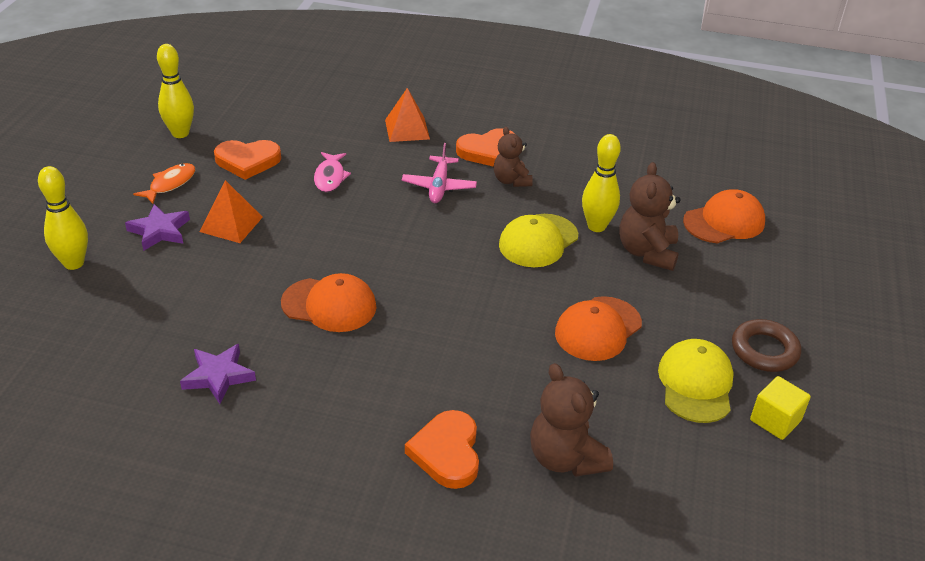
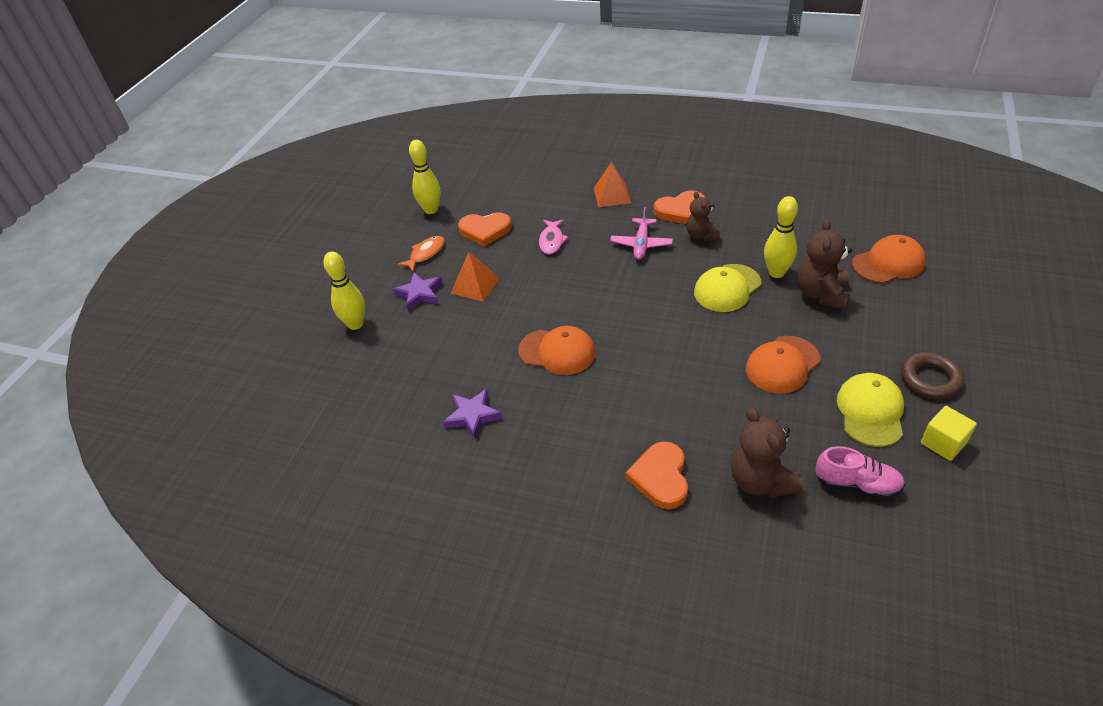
camera: 10 degrees right, 5 degrees up
(676, 464) = (857, 484): none -> pink shoe

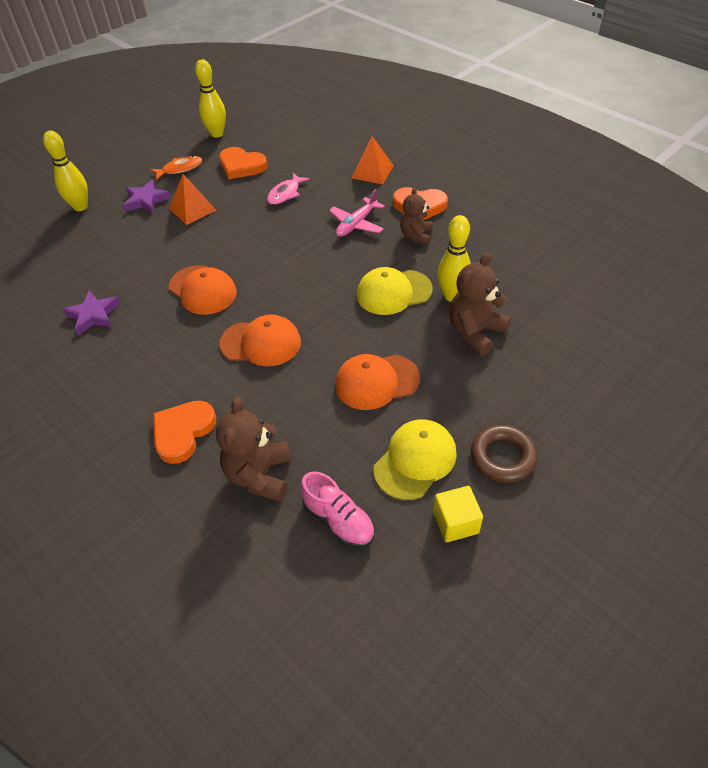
camera: 25 degrees right, 5 degrees up
(888, 263) = (570, 329): orange cap -> orange cap (261, 343)

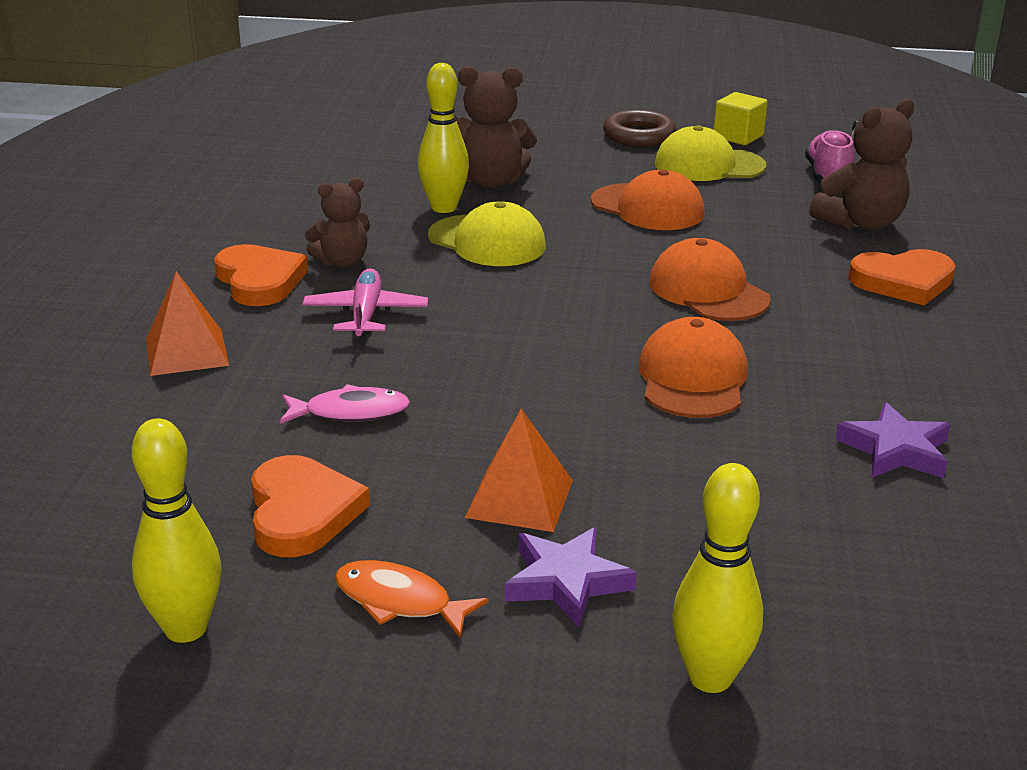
camera: 130 degrees left, 20 degrees down
(356, 224) = (366, 314): pink plane -> pink plane turned 90 degrees counterclockwise

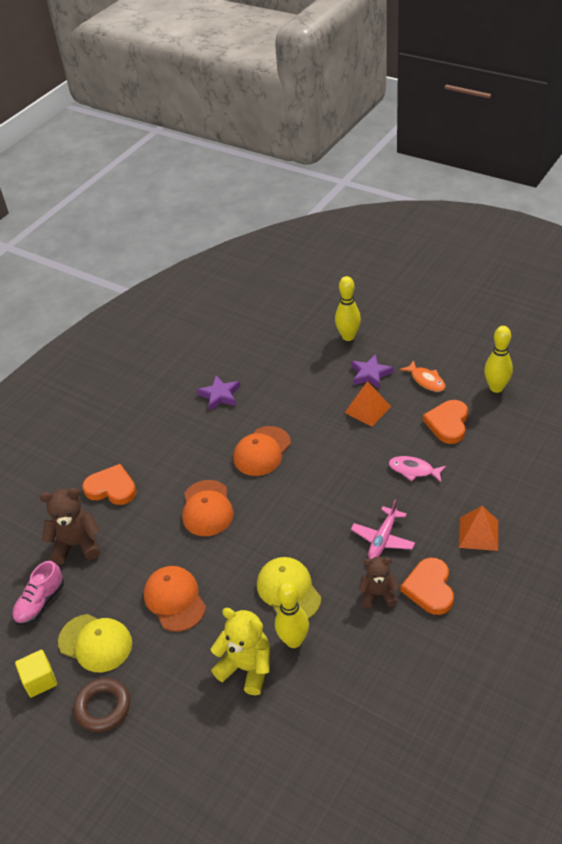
camera: 150 degrees left, 15 degrees up
(490, 181) = (247, 668): brown teddy bear -> yellow teddy bear

